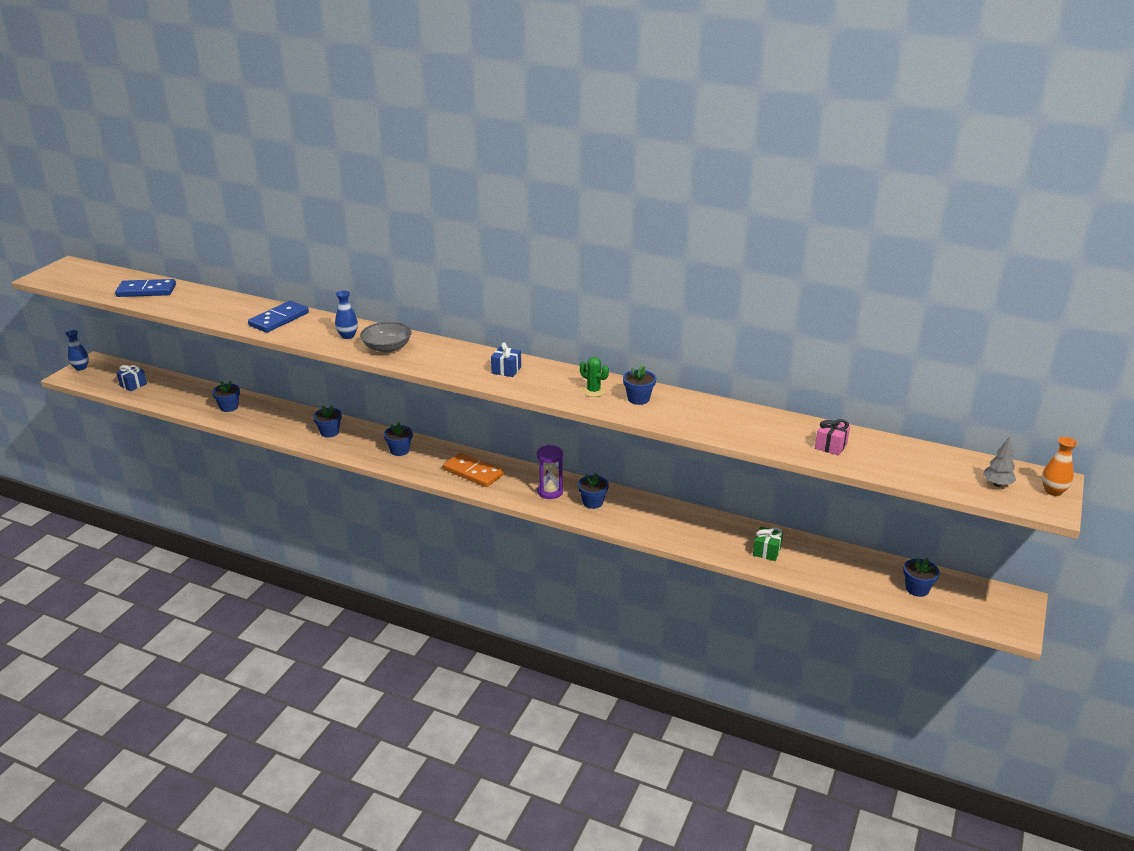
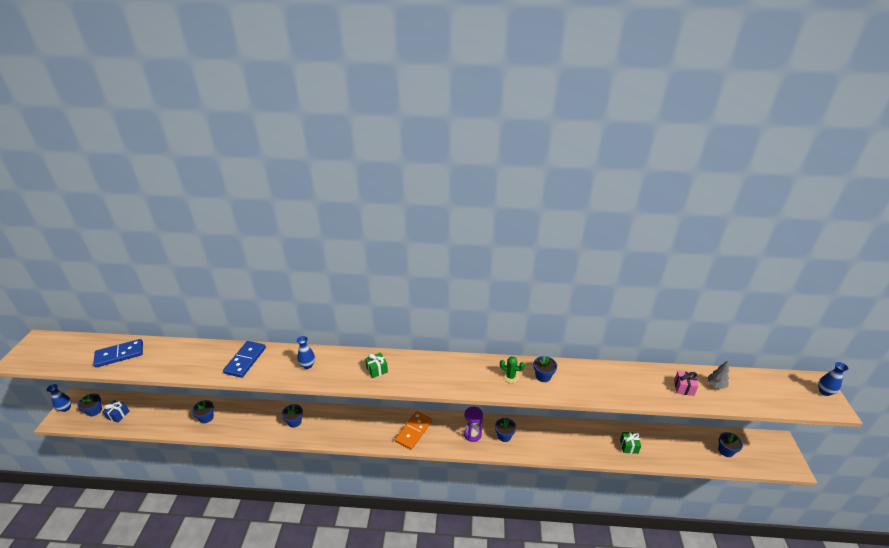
camera: 20 degrees left, 5 degrees up
(387, 347) = (343, 370): grey bowl -> none
(399, 450) = (353, 425): blue flower pot -> blue flower pot (94, 411)
(427, 354) = (377, 370): none -> green gift
(473, 472) = (413, 431): orange domino -> orange domino turned 75 degrees counterclockwise
(506, 370) = (440, 371): blue gift -> none
(997, 484) = (793, 395): grey tree -> grey tree (716, 385)
(1053, 491) = (824, 392): orange vase -> blue vase

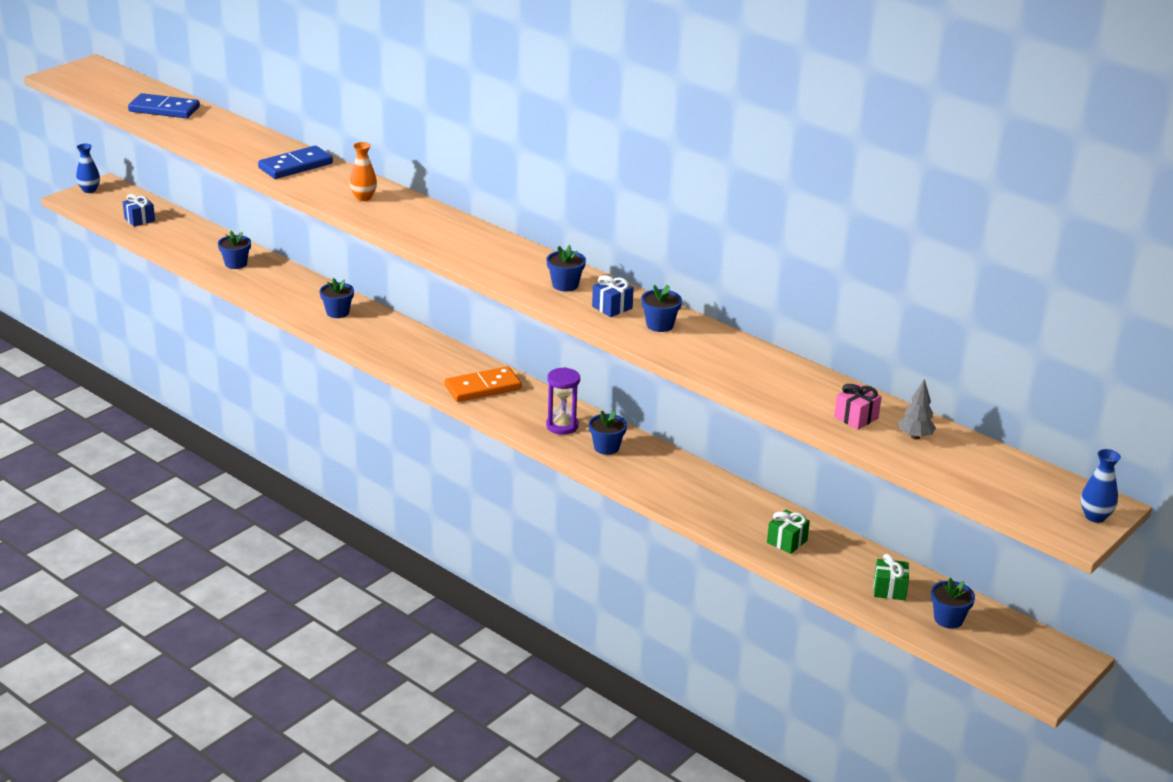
camera: 35 degrees right, 5 degrees down
(94, 411) = (118, 205): blue flower pot -> blue flower pot (565, 285)
(307, 365) = (363, 197): blue vase -> orange vase
(377, 370) = (443, 234): green gift -> green gift (889, 589)
(510, 376) = (612, 307): green cactus -> blue gift

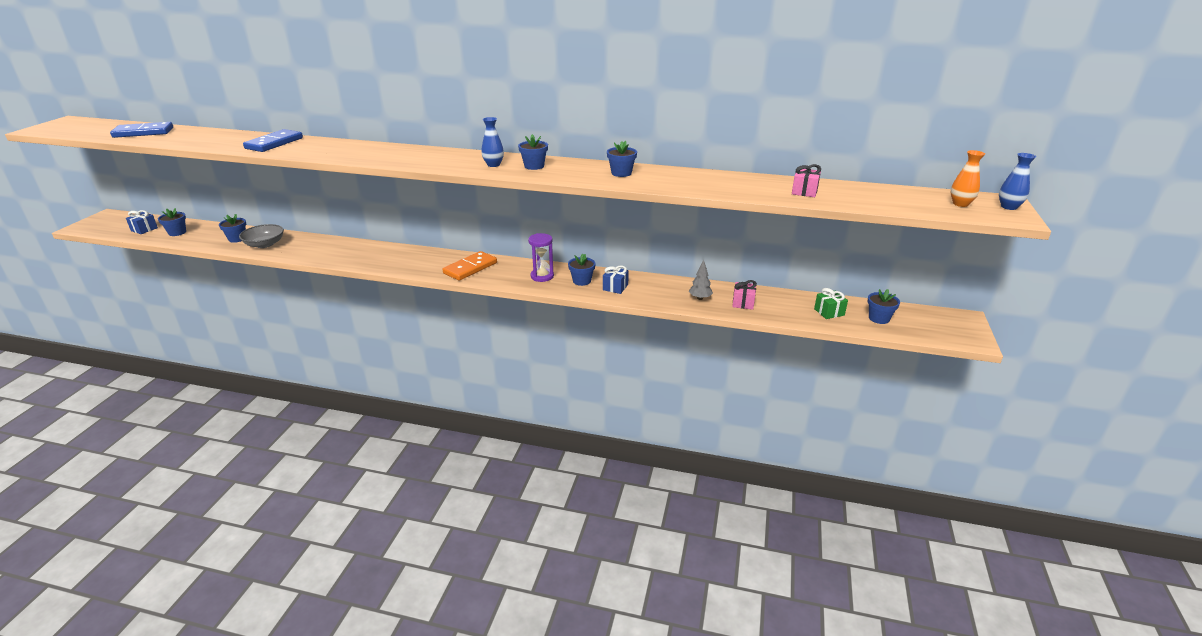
camera: 25 degrees left, 0 degrees up
(89, 190) = (93, 220): blue vase -> blue vase (493, 165)
(263, 281) = (265, 244): none -> grey bowl
(337, 312) = (334, 250): blue flower pot -> blue flower pot (177, 232)
(363, 197) = (341, 150): orange vase -> orange vase (960, 204)
(612, 307) = (579, 171): blue gift -> blue gift (615, 287)
(787, 541) = (743, 303): green gift -> pink gift
(915, 436) = (851, 193): grey tree -> grey tree (700, 298)

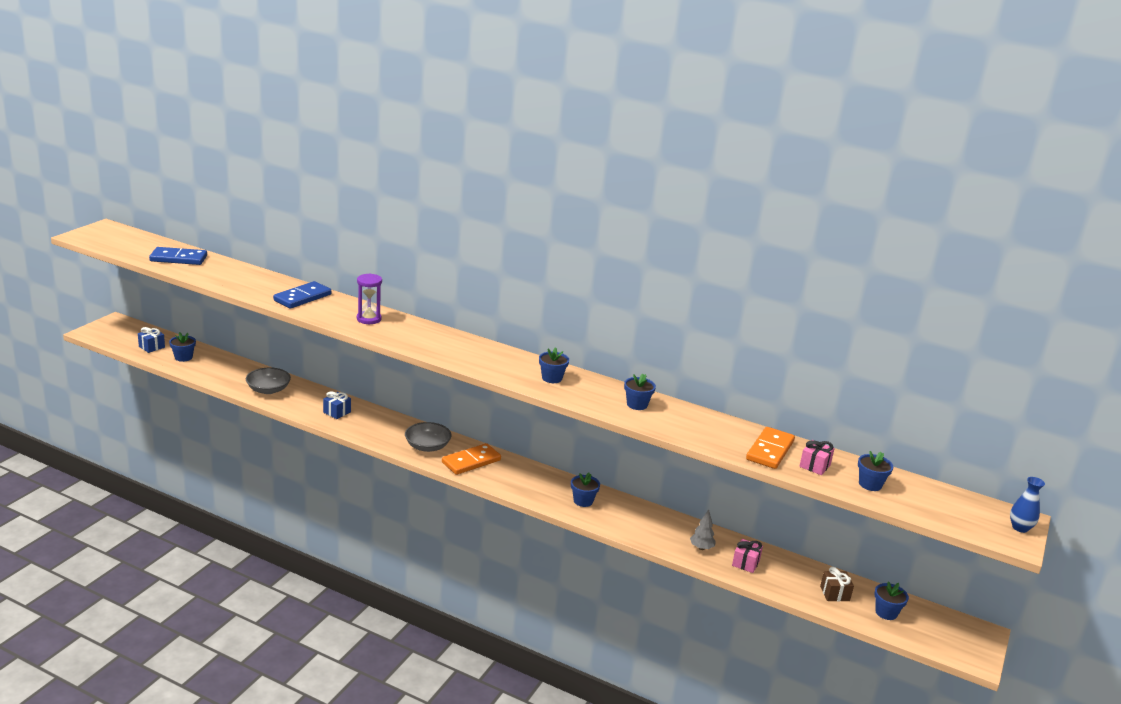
camera: 10 degrees right, 5 degrees down
(237, 239) = (242, 377): blue flower pot -> blue flower pot (870, 484)
(426, 263) = (427, 446): none -> grey bowl
(493, 165) = (512, 368): blue vase -> none
(542, 276) = (543, 487): purple hourglass -> purple hourglass (369, 319)
(615, 287) = (616, 516): blue gift -> blue gift (337, 412)
(758, 187) = (770, 450): none -> orange domino
(829, 312) = (834, 593): green gift -> brown gift
(960, 204) = (970, 514): orange vase -> none

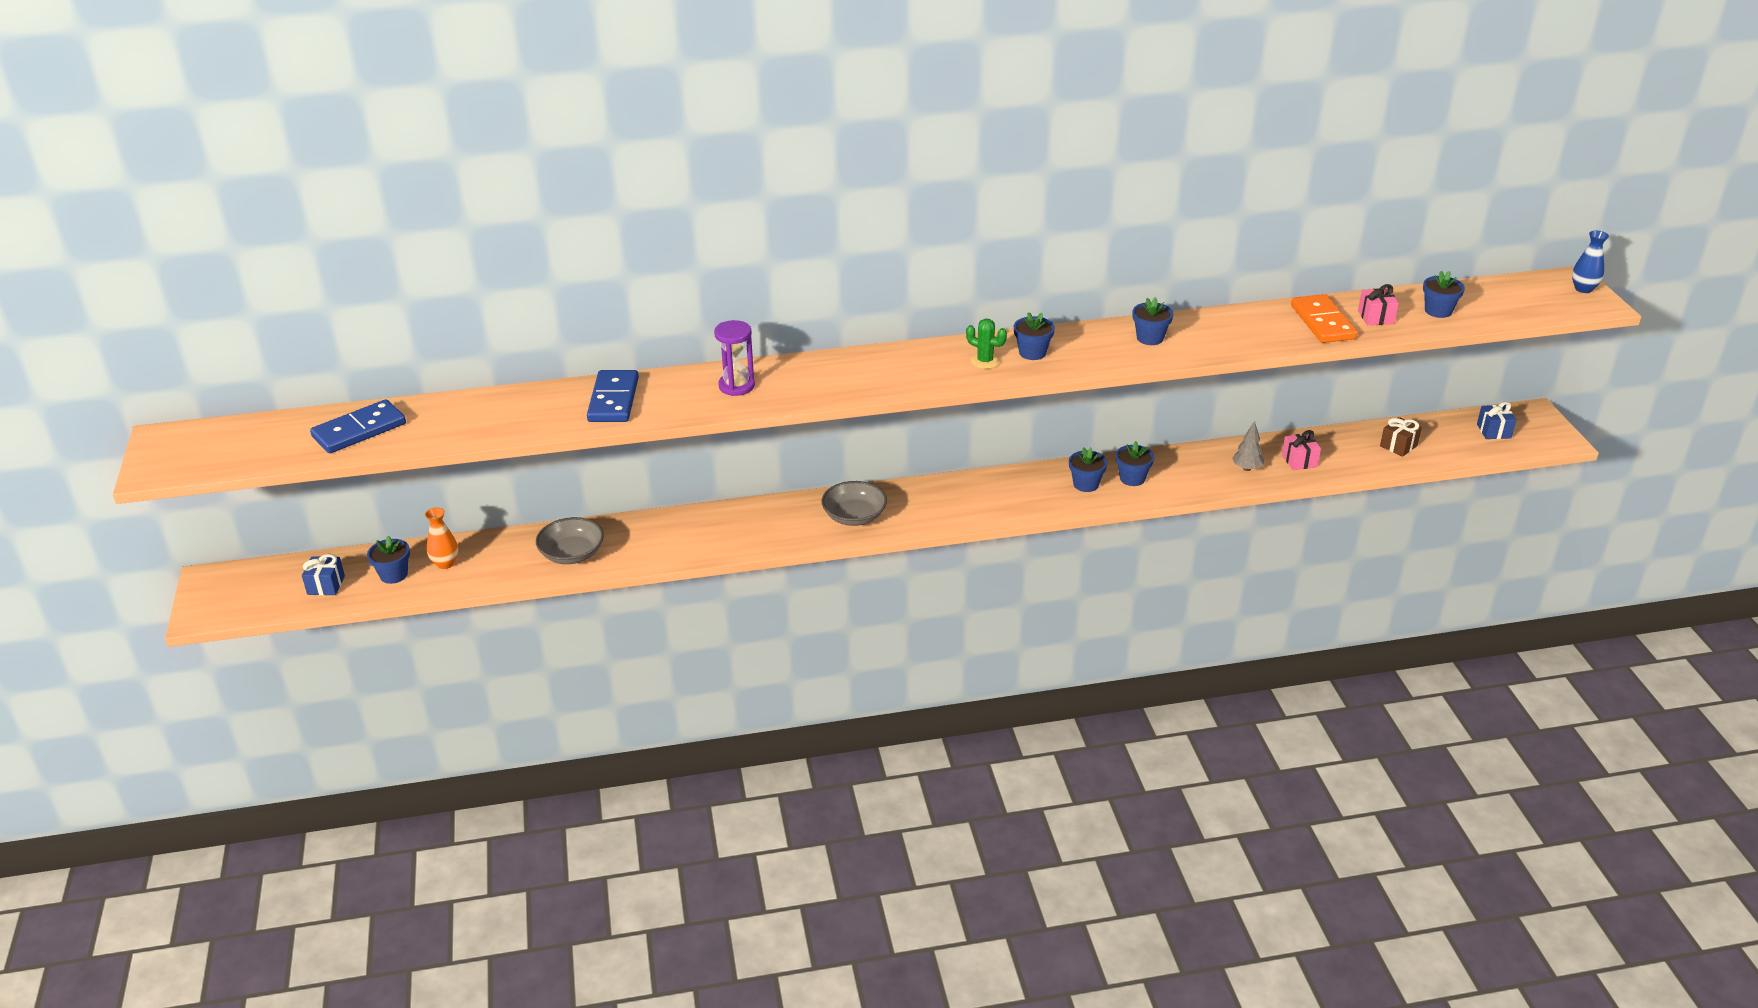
camera: 35 degrees left, 10 degrees up
(211, 364) = (445, 563): none -> orange vase
(337, 412) = (696, 535): blue gift -> blue gift (1493, 431)
(471, 461) = (922, 506): orange domino -> none
(517, 369) = (985, 361): none -> green cactus
(886, 612) = (1454, 439): blue flower pot -> blue flower pot (1132, 478)

